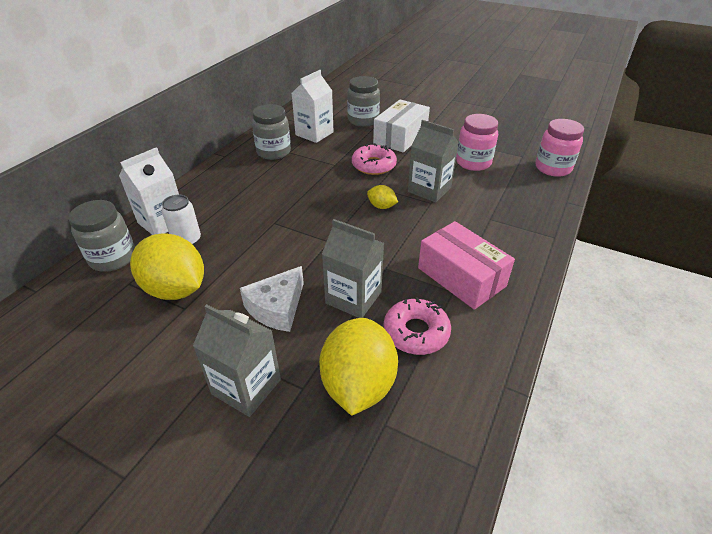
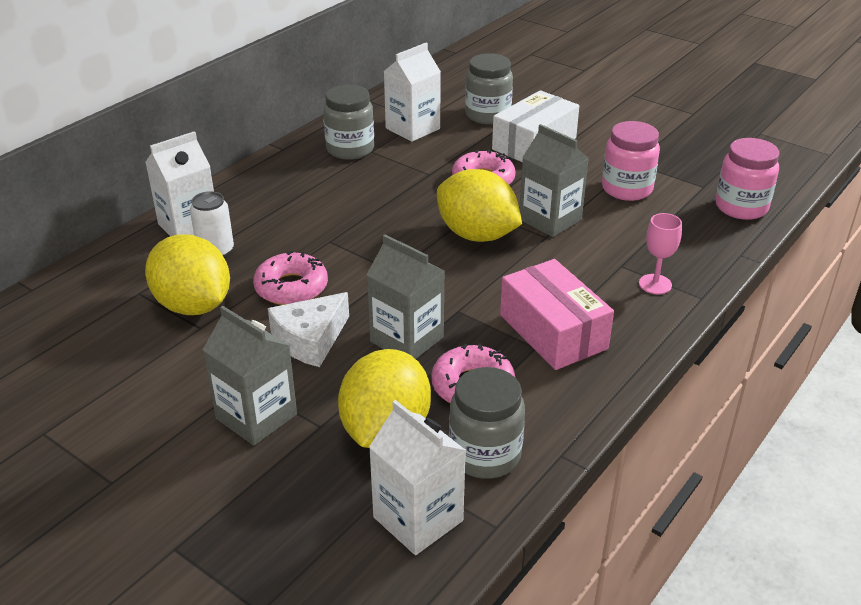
camera: 10 degrees right, 5 degrees down
(113, 258) = (123, 262): grey jar -> grey jar (485, 455)
(252, 264) = (291, 287): none -> pink donut
(381, 206) = (477, 235): yellow lemon -> yellow lemon, size x2.19
(409, 471) = (418, 519): none -> white carton
(519, 230) = (655, 284): none -> pink goblet

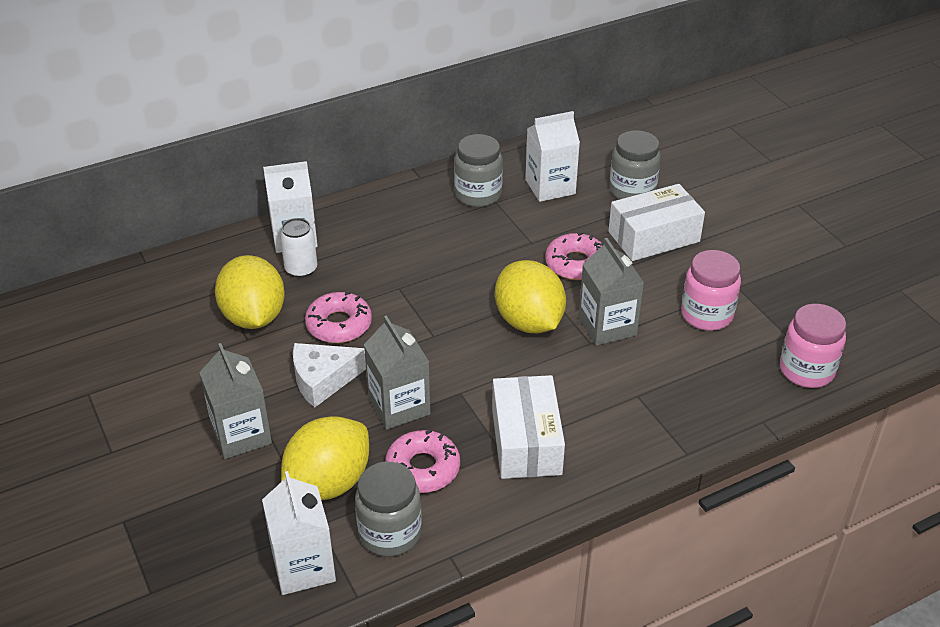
camera: 25 degrees right, 5 degrees up
(553, 331) = (526, 441): pink box -> white box
(655, 284) = (654, 425): pink goblet -> none

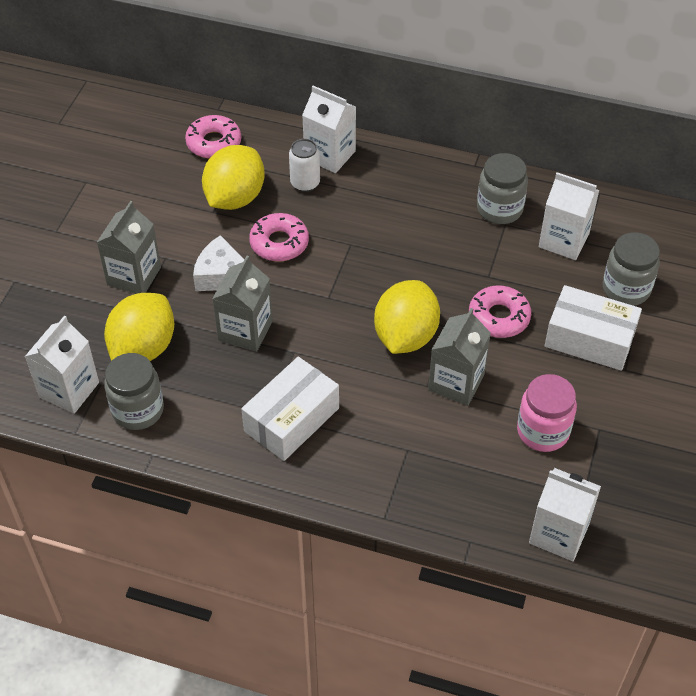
camera: 45 degrees right, 10 degrees up
(328, 483) = (143, 348): yellow lemon -> yellow lemon turned 60 degrees counterclockwise
(423, 468) = (207, 384): pink donut -> pink donut (214, 143)
(806, 370) = (559, 533): pink jar -> white carton

